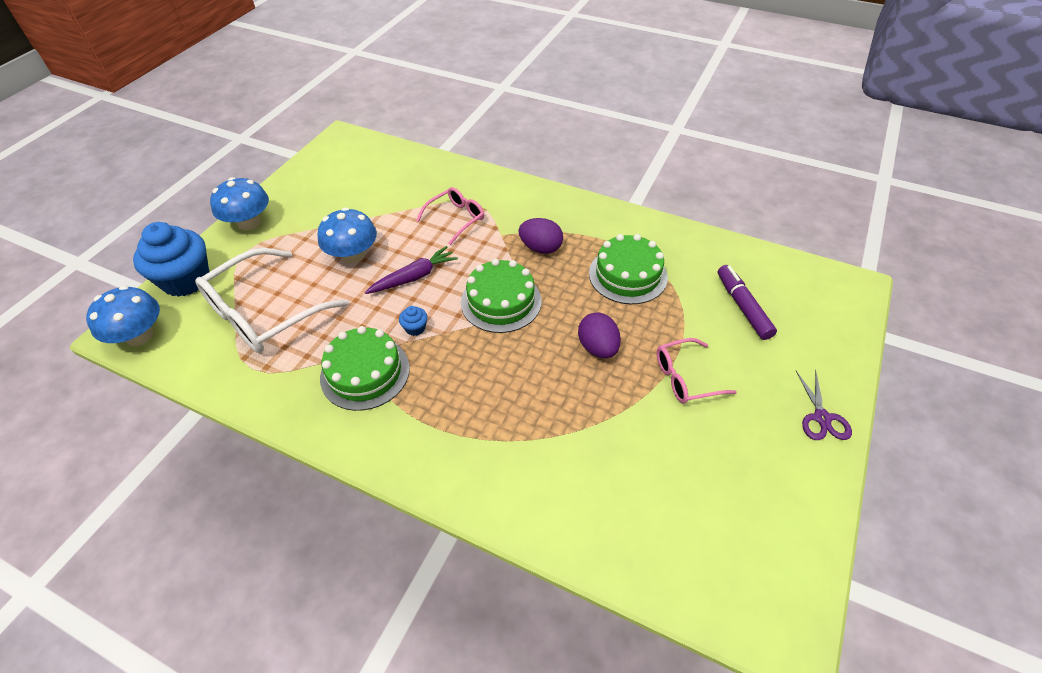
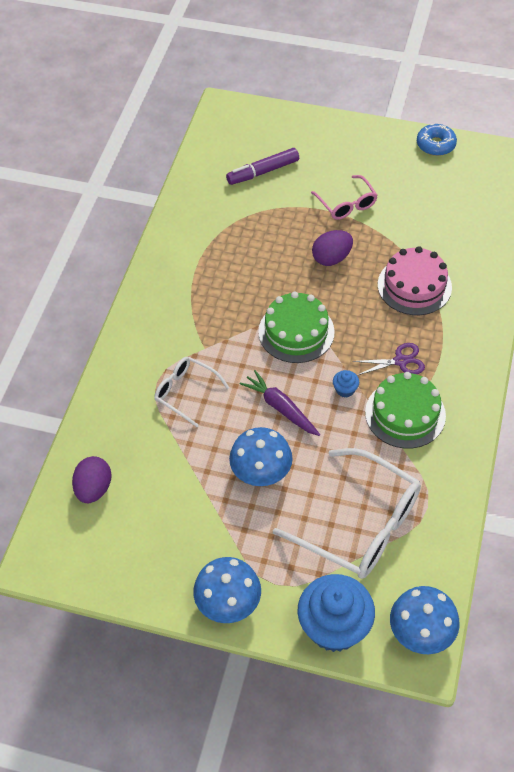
camera: 100 degrees left, 5 degrees up
(456, 218) = (186, 392): pink glasses -> white glasses
(539, 421) = (414, 286): none -> pink cake
(541, 248) = (218, 313): purple egg -> purple egg (94, 489)
(627, 275) = (241, 245): green cake -> none
(808, 512) = (435, 145): none -> blue donut
(822, 418) = (360, 134): purple scissors -> purple scissors (400, 361)

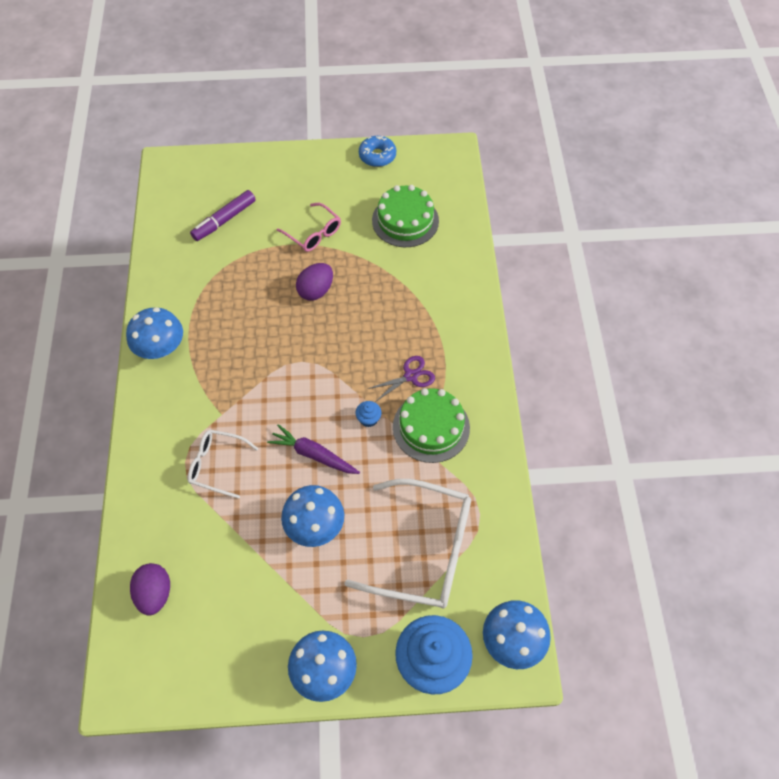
camera: 20 degrees left, 5 degrees up
(166, 274) = (160, 348): none -> blue mushroom
(296, 332) = (305, 373): green cake -> green cake (405, 220)
(414, 286) = (400, 298): pink cake -> none

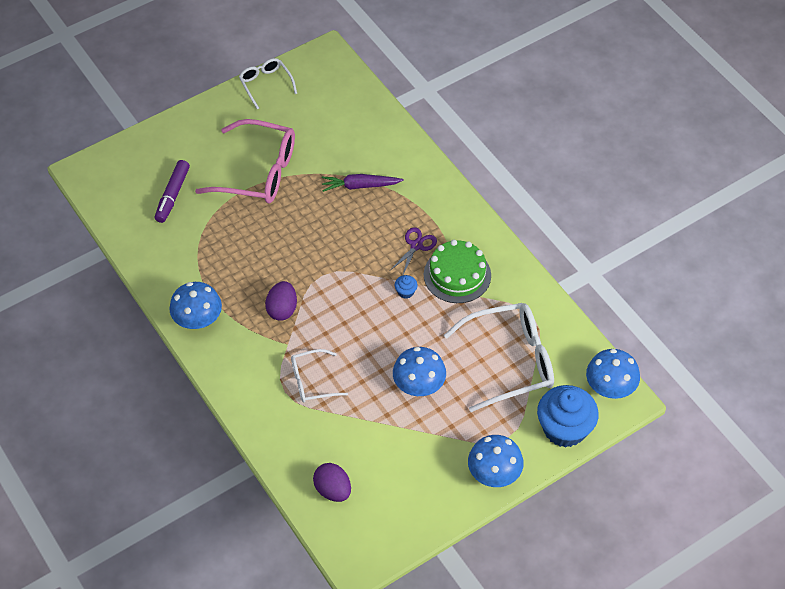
camera: 30 degrees left, 5 degrees down
(313, 233) = (258, 172): pink glasses -> pink glasses, size x1.86
(313, 454) = (382, 337): purple carrot -> purple carrot (360, 186)
(316, 291) = (294, 216): purple egg -> purple egg (282, 309)
(377, 156) = (266, 84): blue donut -> white glasses
(405, 220) = (327, 128): green cake -> none

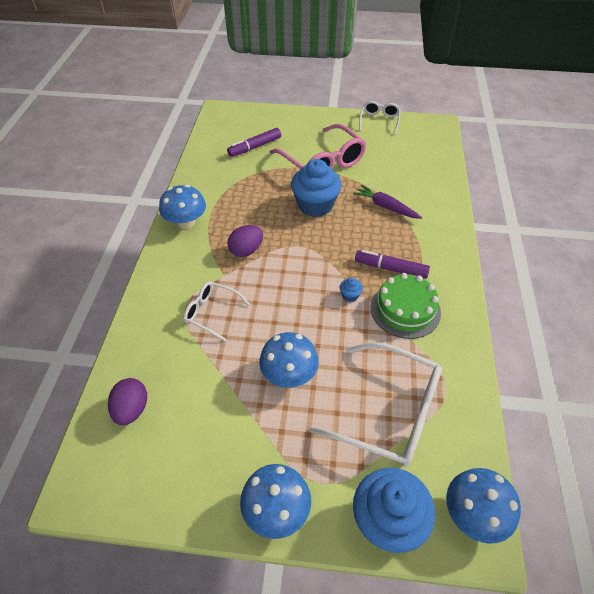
camera: 40 degrees right, 5 degrees down
(297, 225) = (315, 205): none -> blue cupcake
(416, 245) = (391, 268): purple scissors -> purple marker

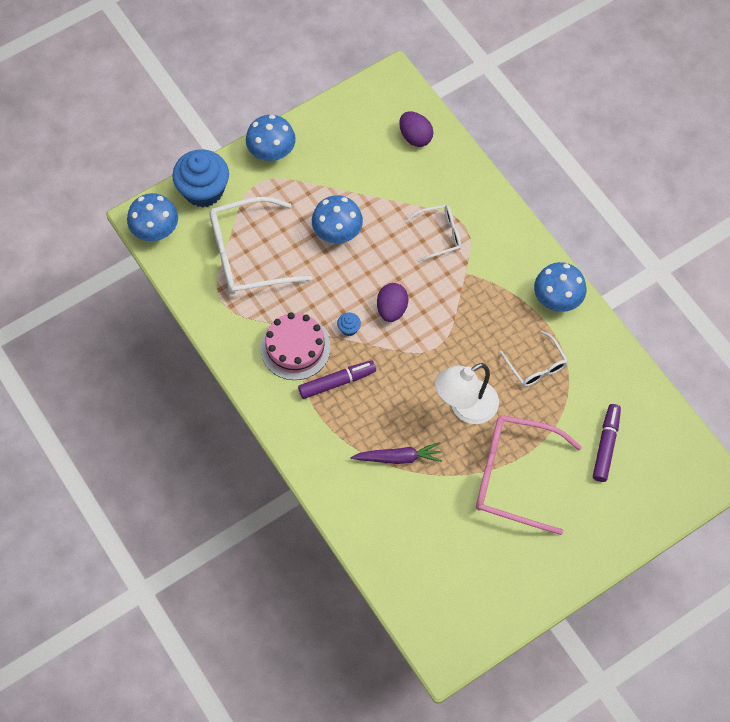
camera: 140 degrees right, 15 degrees up
(246, 250) = (473, 309): purple egg -> purple egg (392, 309)
(315, 205) = (465, 407): blue cupcake -> white lamp
(379, 121) = (517, 606): white glasses -> white glasses (536, 366)
(405, 309) = (295, 348): green cake -> pink cake

